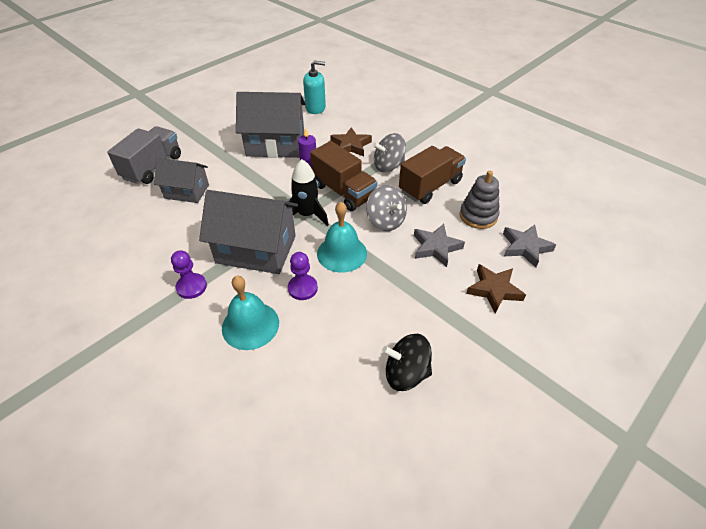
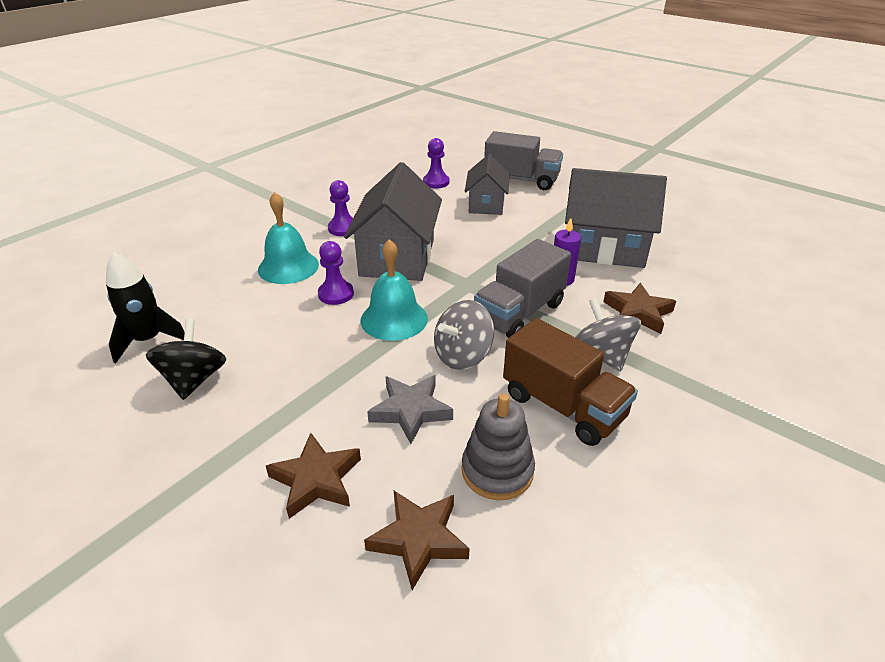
camera: 85 degrees right, 10 degrees down
(127, 219) = (436, 182): none -> purple pawn
(275, 144) = (604, 248): grey house -> grey house turned 75 degrees counterclockwise
(307, 215) = (463, 286): black rocket -> black rocket (148, 340)
(315, 108) = (722, 272): turquoise soap dispenser -> none
(343, 192) = (519, 313): brown truck -> grey truck
(525, 247) = (419, 539): grey star -> brown star

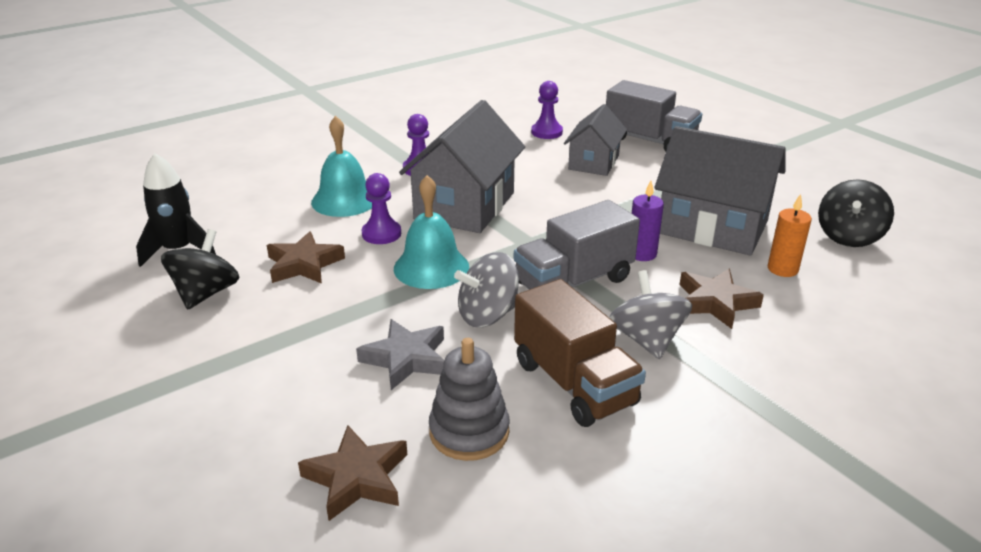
camera: 15 degrees right, 5 degrees down
(316, 479) = (282, 404): brown star -> brown star (304, 264)
(673, 276) = (782, 269): none -> orange candle
(706, 241) = (849, 236): none -> black spinning top

